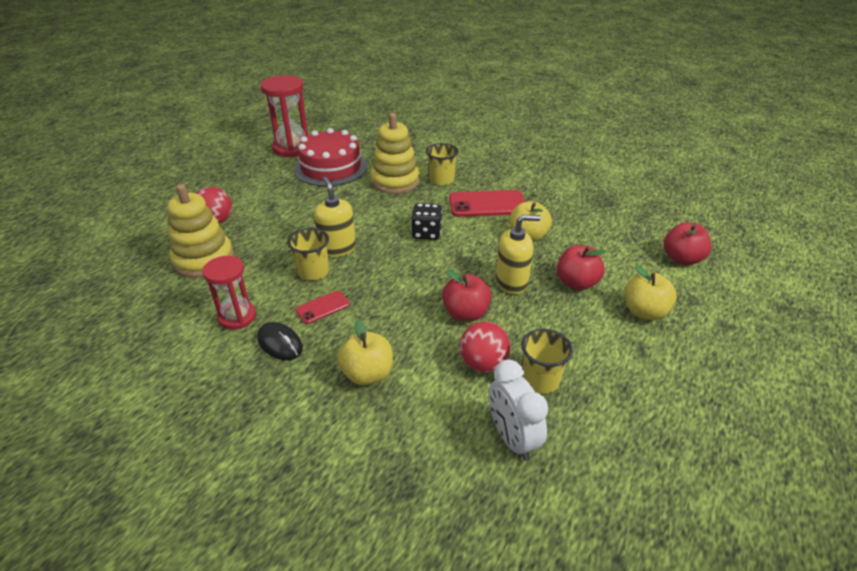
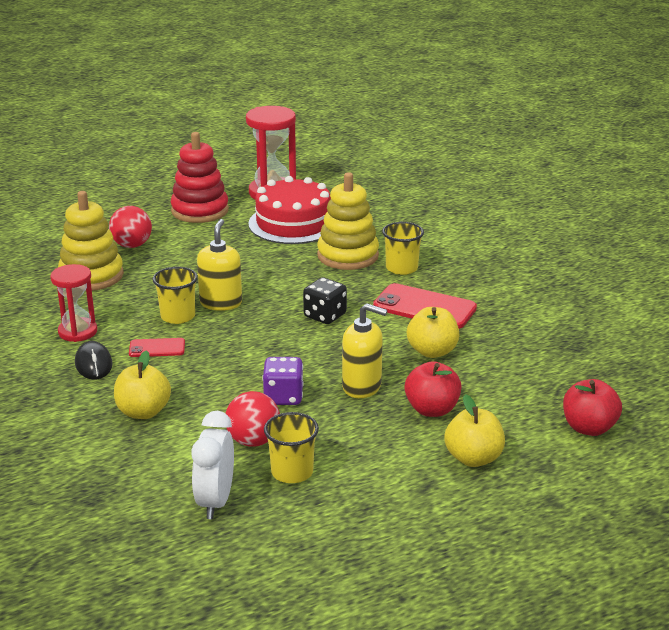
camera: 30 degrees right, 10 degrees down
(248, 177) = (200, 211): none -> red stacking toy
(465, 313) = (283, 397): red apple -> purple dice

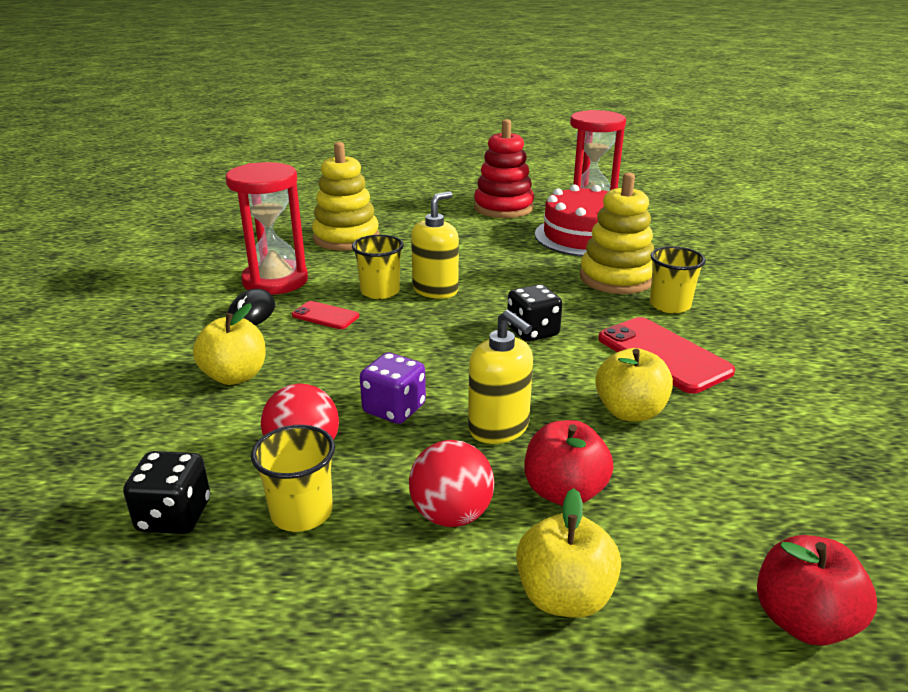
camera: 30 degrees right, 0 degrees up
(78, 332) = (275, 281): red hourglass -> red hourglass, size x1.54
(132, 245) = (410, 222): red ball -> red ball (451, 515)
(215, 501) = (174, 516): white clock -> black dice

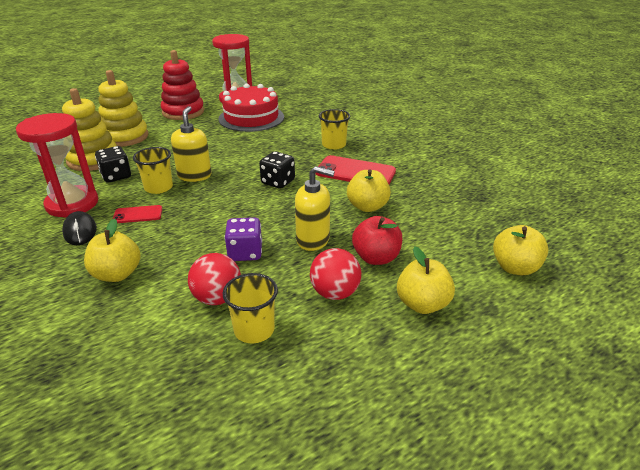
camera: 35 degrees left, 5 degrees up
(174, 516) = (177, 370): black dice -> black dice (116, 176)
(616, 278) = (292, 138): yellow stacking toy -> yellow stacking toy (125, 137)
(803, 621) = (515, 268): red apple -> yellow apple

